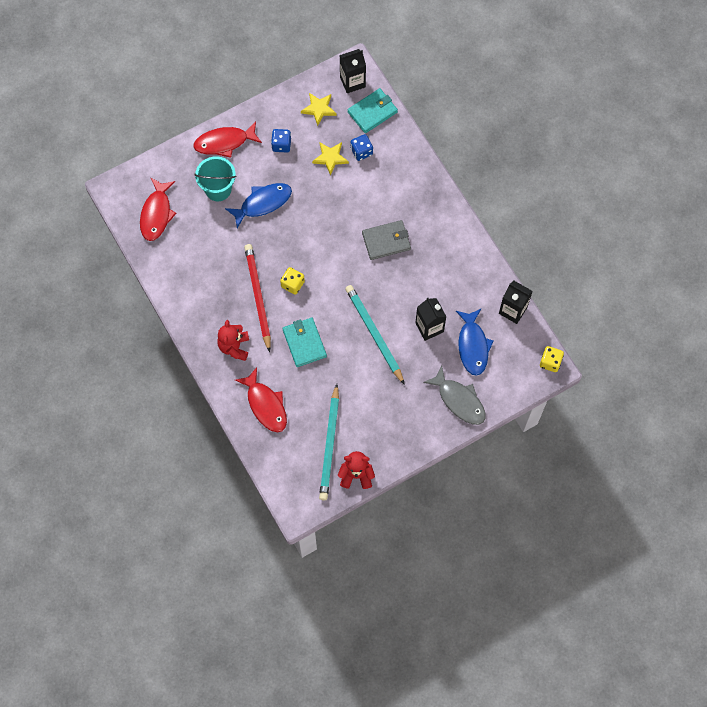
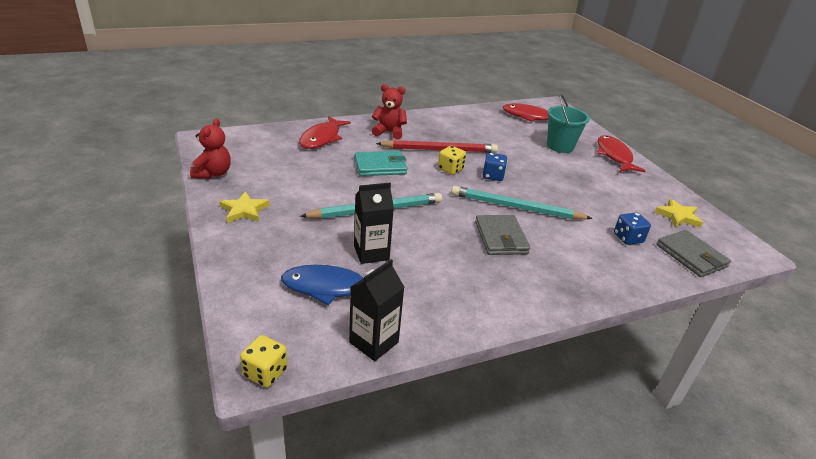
camera: 95 degrees right, 35 degrees down
(263, 203) = (547, 166): blue fish -> none
(265, 405) = (322, 138): red fish -> red fish turned 45 degrees counterclockwise
(281, 145) = (621, 186): blue dice -> blue dice (493, 176)
(329, 444) = (258, 164): turquoise pencil -> turquoise pencil (516, 207)
(330, 158) = (613, 214): yellow star -> yellow star (244, 210)
(352, 82) = (730, 247): black carton -> none
(372, 112) = (691, 256): turquoise wallet -> grey wallet
(459, 400) = (255, 261): grey fish -> none

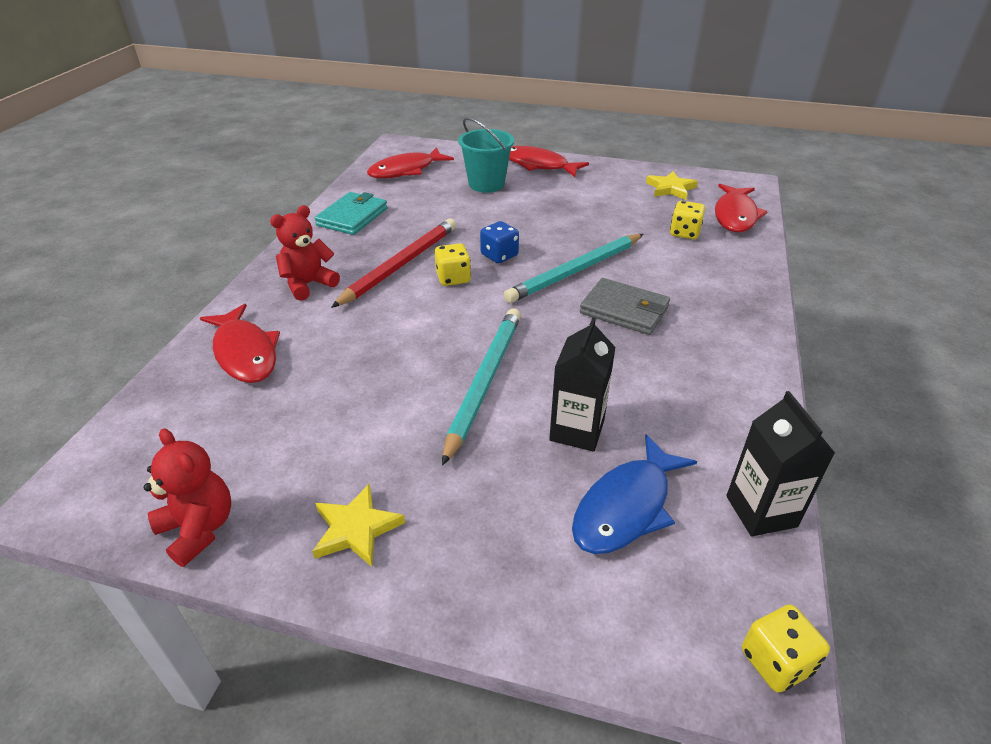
camera: 50 degrees left, 5 degrees up
(380, 166) = (384, 331): turquoise wallet -> turquoise wallet (352, 217)
(628, 238) = (684, 233): blue dice -> yellow dice
(691, 256) = (735, 215): grey wallet -> red fish

